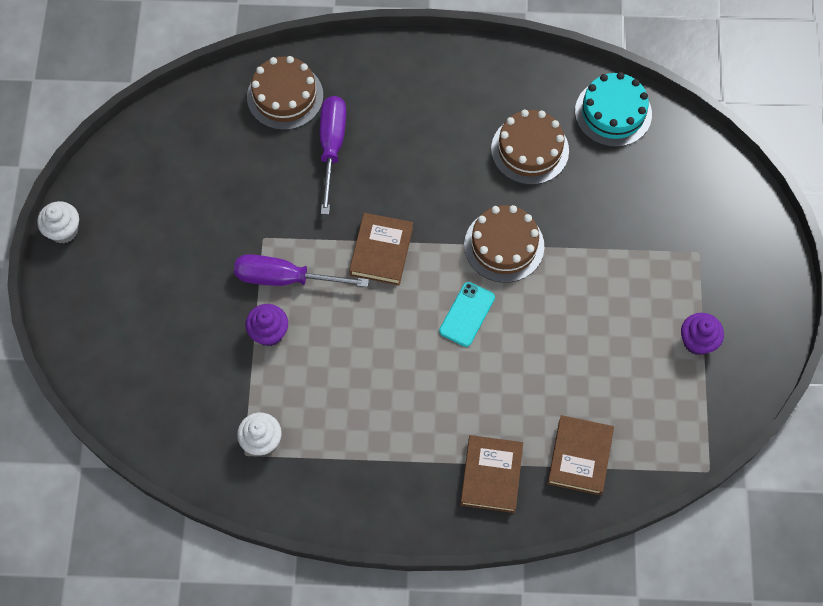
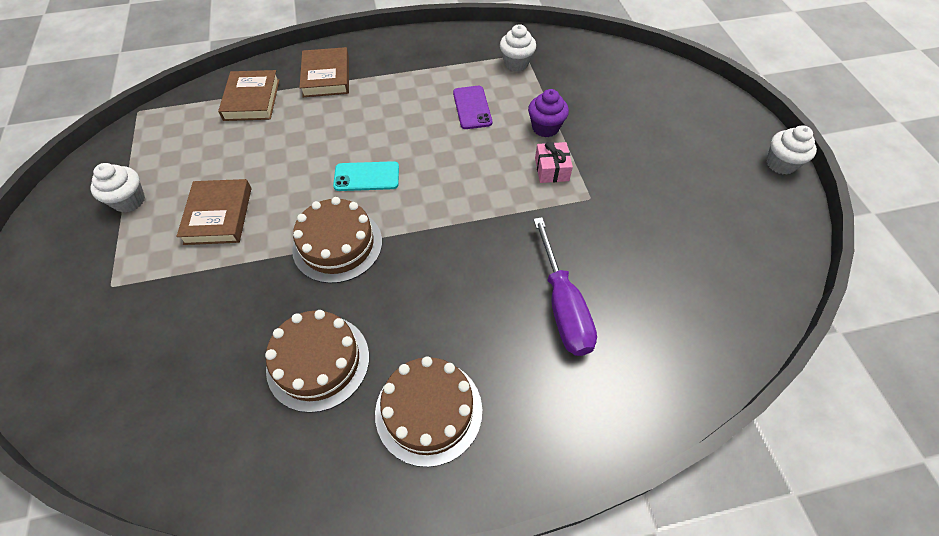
camera: 165 degrees right, 10 degrees down
(285, 96) = (649, 356): brown cake -> brown cake (428, 411)
(285, 278) = (551, 169): purple screwdriver -> pink gift
(336, 381) = (472, 107): none -> purple phone
(381, 251) = (467, 212): brown book -> brown book (218, 215)
(467, 314) = (366, 177): turquoise phone -> turquoise phone turned 75 degrees clockwise
(613, 112) = (202, 447): turquoise cake -> none
(697, 341) = (129, 201): purple cupcake -> white cupcake

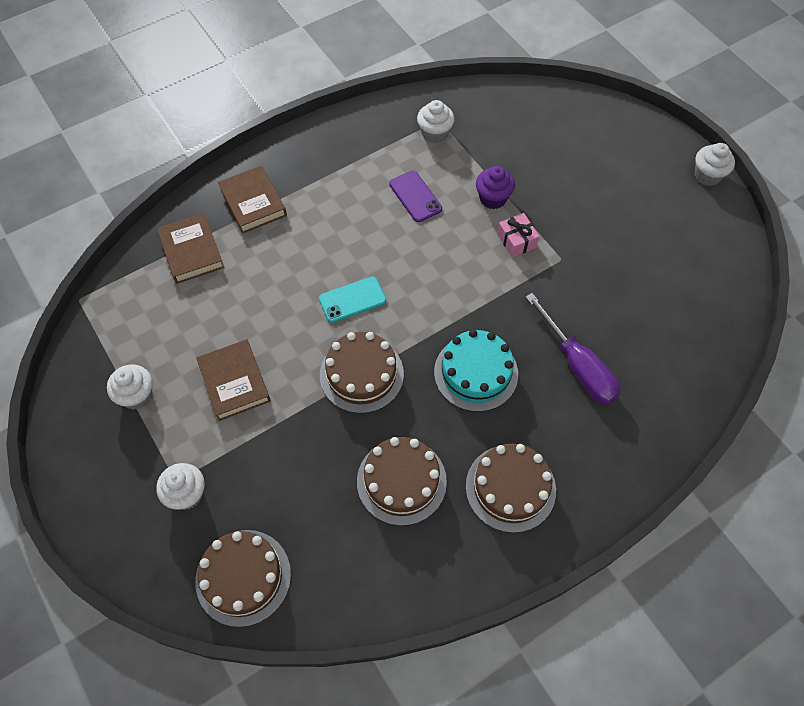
camera: 20 degrees left, 5 degrees up
(107, 403) = (243, 577): none -> brown cake
(111, 302) = (187, 494): none -> white cupcake
(451, 279) = (476, 373): none -> turquoise cake

